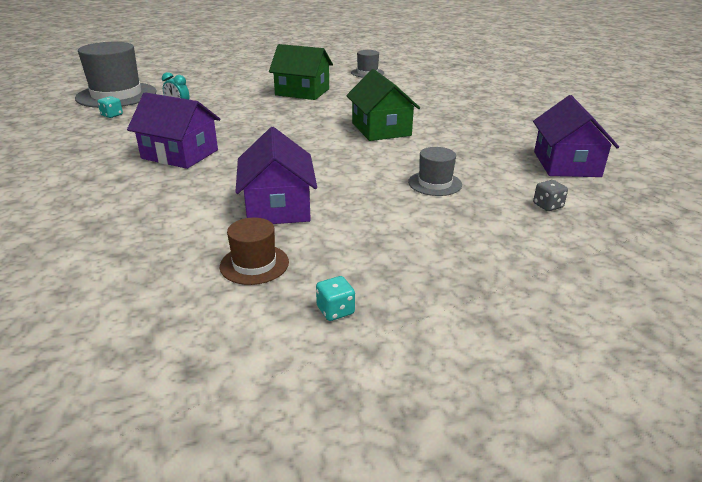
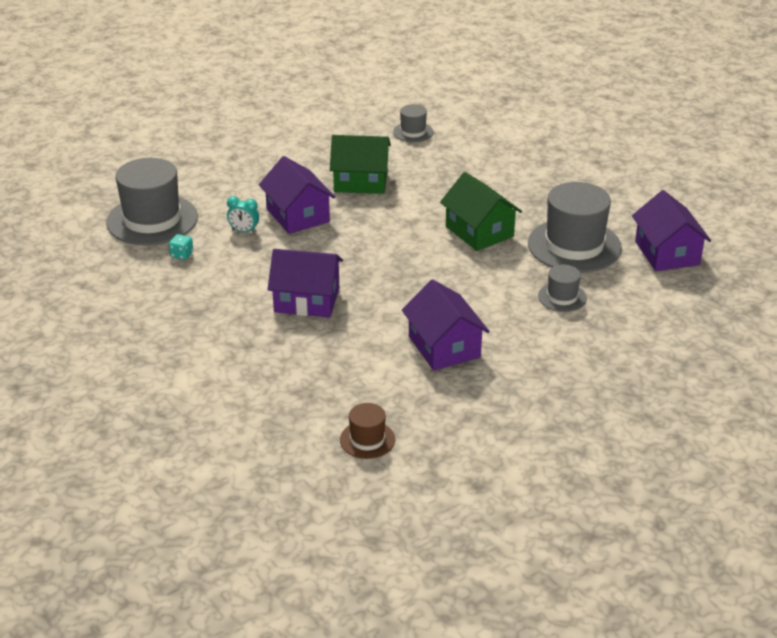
camera: 15 degrees left, 5 degrees up
(232, 104) = (298, 215): none -> purple house
(254, 264) = (464, 404): brown hat -> brown hat (367, 440)
(335, 310) = (544, 429): turquoise dice -> none
(468, 148) = (574, 246): none -> grey hat
(547, 206) = (662, 307): grey dice -> none

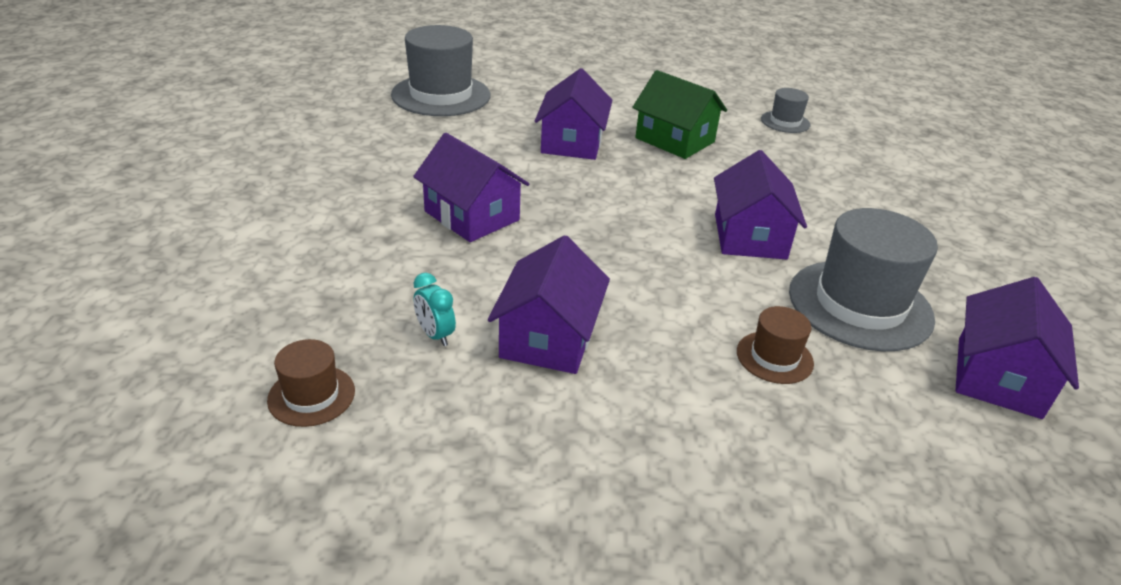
camera: 35 degrees right, 0 degrees up
(182, 255) = (422, 129): turquoise dice -> none
(244, 231) = (503, 134): turquoise clock -> turquoise clock (435, 335)
(479, 231) = (749, 236): green house -> purple house
(562, 297) = (774, 357): grey hat -> brown hat

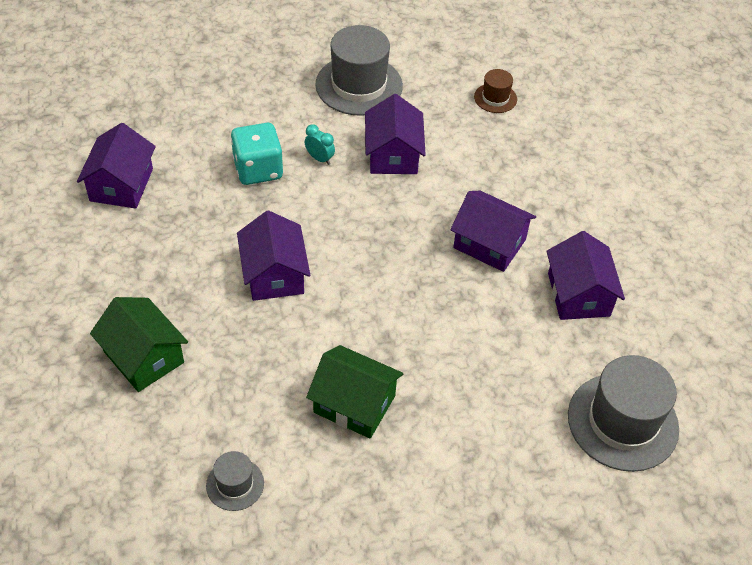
camera: 165 degrees right, 15 degrees up
(435, 335) = (456, 142): turquoise clock -> turquoise clock (319, 158)
(572, 142) = (453, 369): purple house -> purple house (578, 294)
(774, 357) = (258, 169): brown hat -> turquoise dice
(860, 305) = (197, 223): grey hat -> grey hat (359, 85)
(891, 200) = (143, 357): none -> green house

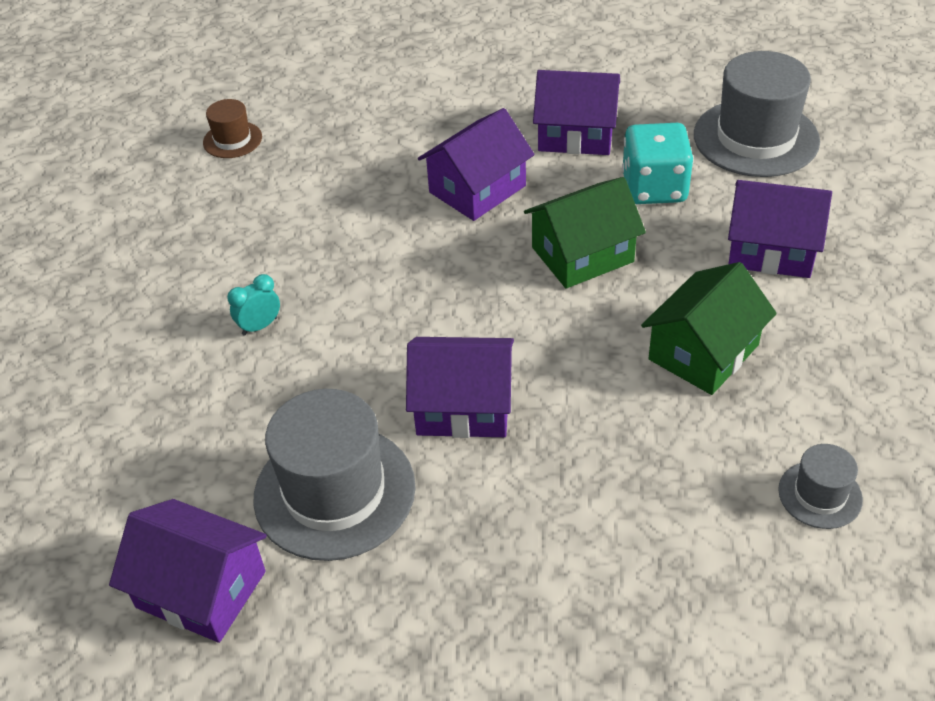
camera: 70 degrees left, 5 degrees down
(143, 357) = (582, 586): green house -> green house (582, 255)
(258, 169) = (249, 400): turquoise dice -> turquoise dice (654, 188)
(359, 85) = (133, 263): grey hat -> grey hat (334, 491)
(393, 154) = (288, 249): purple house -> purple house (771, 249)

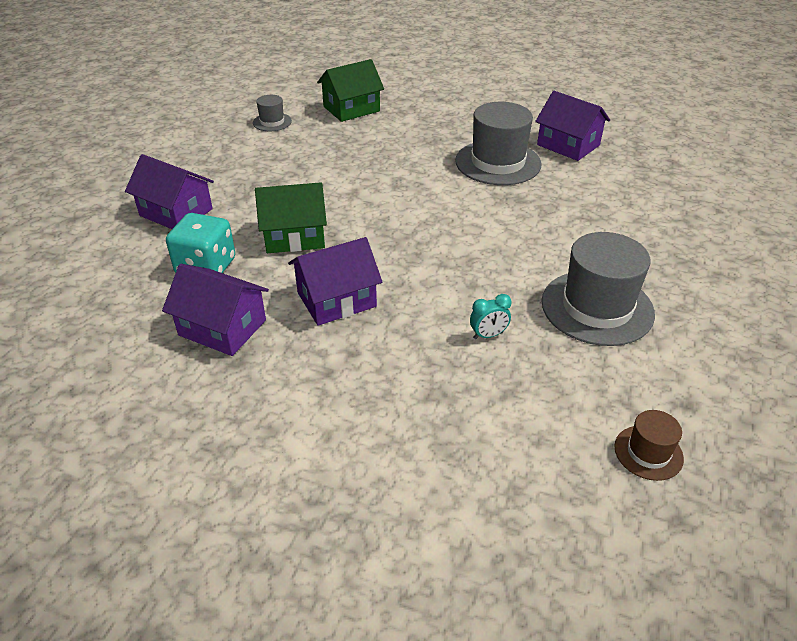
camera: 165 degrees left, 5 degrees down
(232, 140) = (546, 412): brown hat -> brown hat (648, 452)
(260, 326) = (531, 242): turquoise clock -> turquoise clock (488, 335)
(463, 406) = (416, 180): purple house -> none
(703, 352) = (270, 175): green house -> green house (351, 109)
(756, 138) = (91, 286): grey hat -> grey hat (597, 307)

